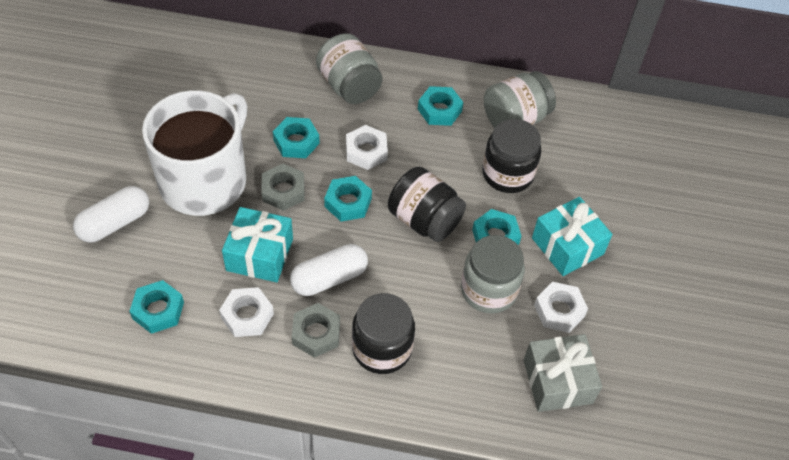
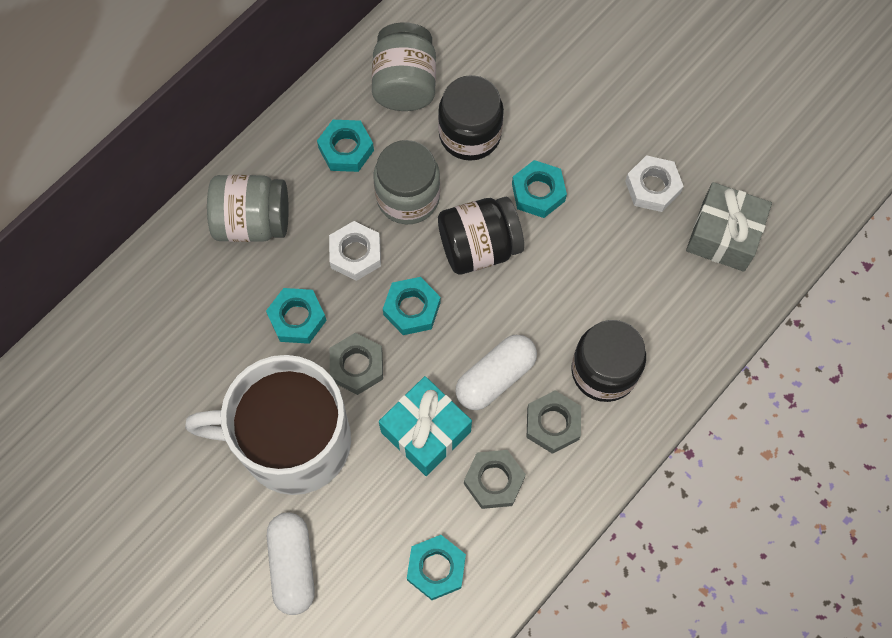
camera: 55 degrees left, 15 degrees up
(205, 180) = (292, 441): white mug -> white mug turned 60 degrees counterclockwise
(247, 315) = (494, 481): white nut -> grey nut
(329, 278) = (495, 377): white capsule -> white capsule turned 45 degrees clockwise
(488, 290) = (595, 236): grey jar -> grey jar (408, 197)
(567, 246) = (587, 134): turquoise gift -> none

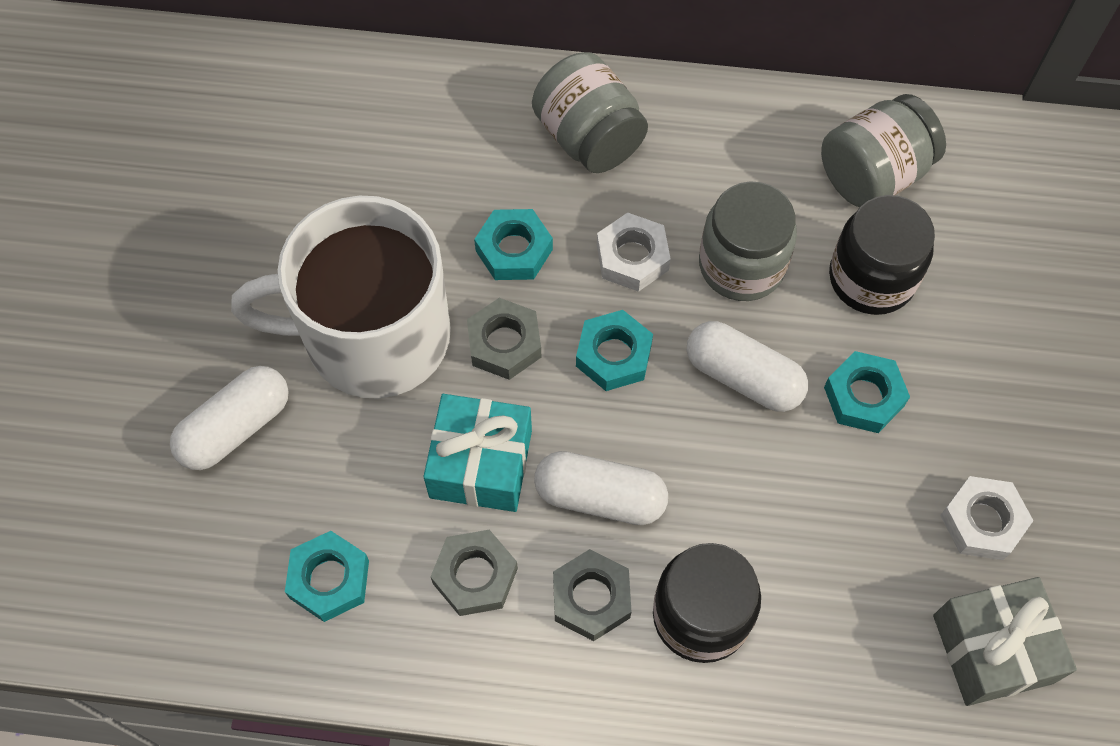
camera: 55 degrees right, 5 degrees down
(292, 441) = (373, 336): white mug -> white mug turned 60 degrees counterclockwise
(346, 149) = (745, 169): turquoise nut -> none
(479, 247) = (743, 377): black jar -> white capsule

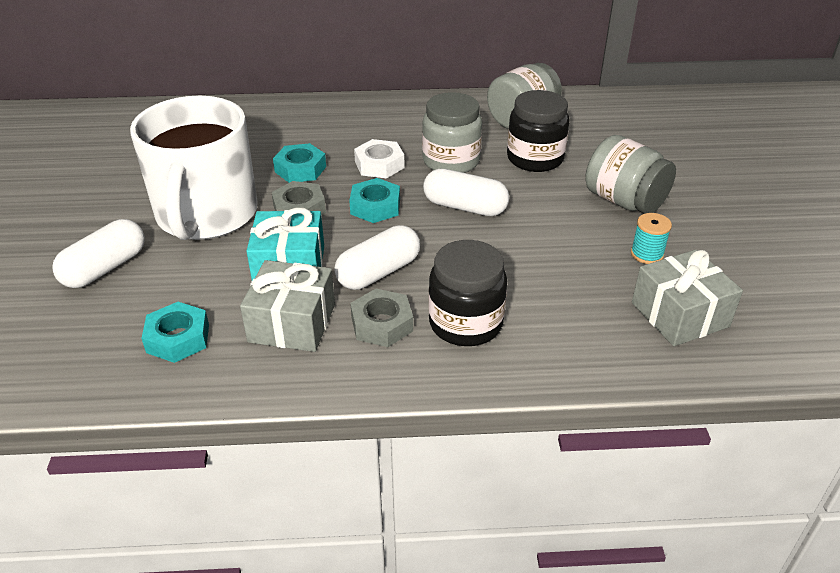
camera: 10 degrees left, 25 degrees down
(373, 336) = (206, 215): white mug -> white mug turned 75 degrees counterclockwise
(475, 576) = (292, 323): grey nut -> grey gift
(589, 137) = (342, 121): grey jar -> grey jar (624, 201)
(600, 497) = (378, 272): white capsule -> white capsule turned 45 degrees counterclockwise
(863, 396) = (547, 207): turquoise nut -> none
(982, 522) = (647, 254): white nut -> turquoise spool

